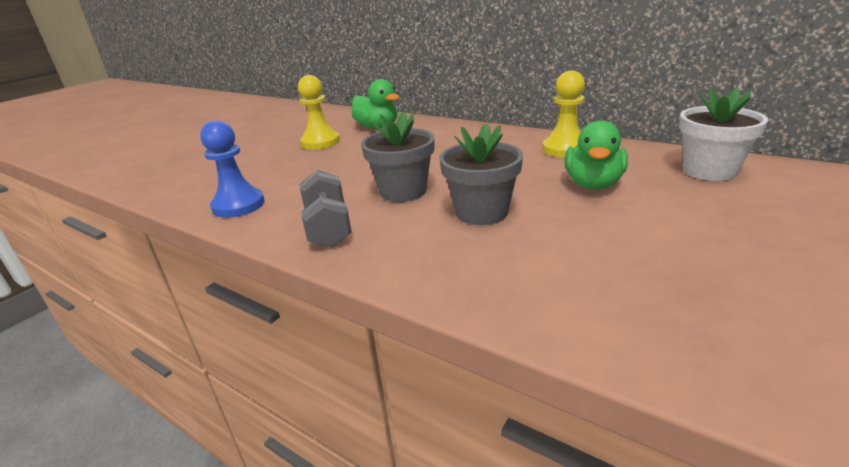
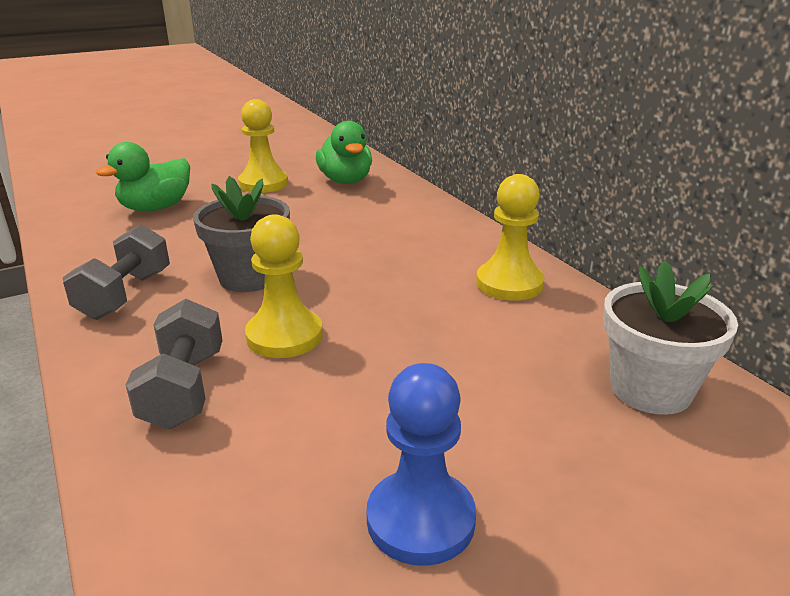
camera: 25 degrees right, 0 degrees up
(238, 205) = (93, 238): blue pawn -> blue pawn (420, 519)
(466, 259) = (184, 389): none -> grey dumbbell
(481, 212) = (284, 336): grey flower pot -> yellow pawn
(593, 184) = (462, 349): green duck -> green duck (156, 208)

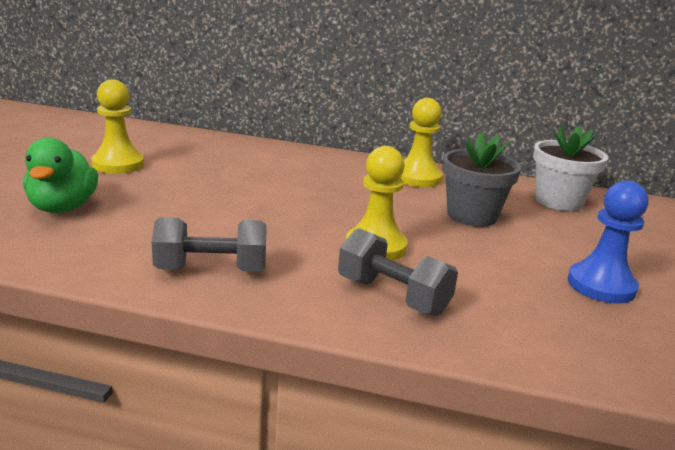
camera: 50 degrees left, 5 degrees down
(125, 295) = (211, 270): grey dumbbell -> grey dumbbell turned 60 degrees counterclockwise
(249, 277) = (272, 225): grey flower pot -> grey flower pot (472, 216)
(345, 181) = (183, 147): green duck -> none

